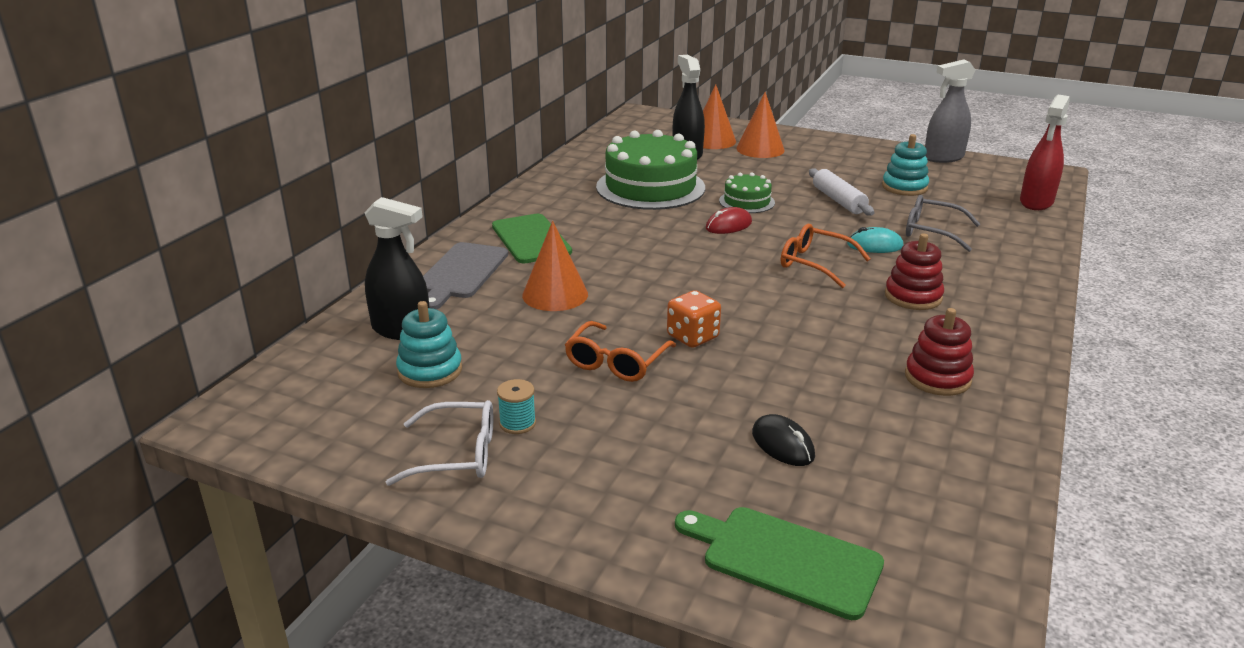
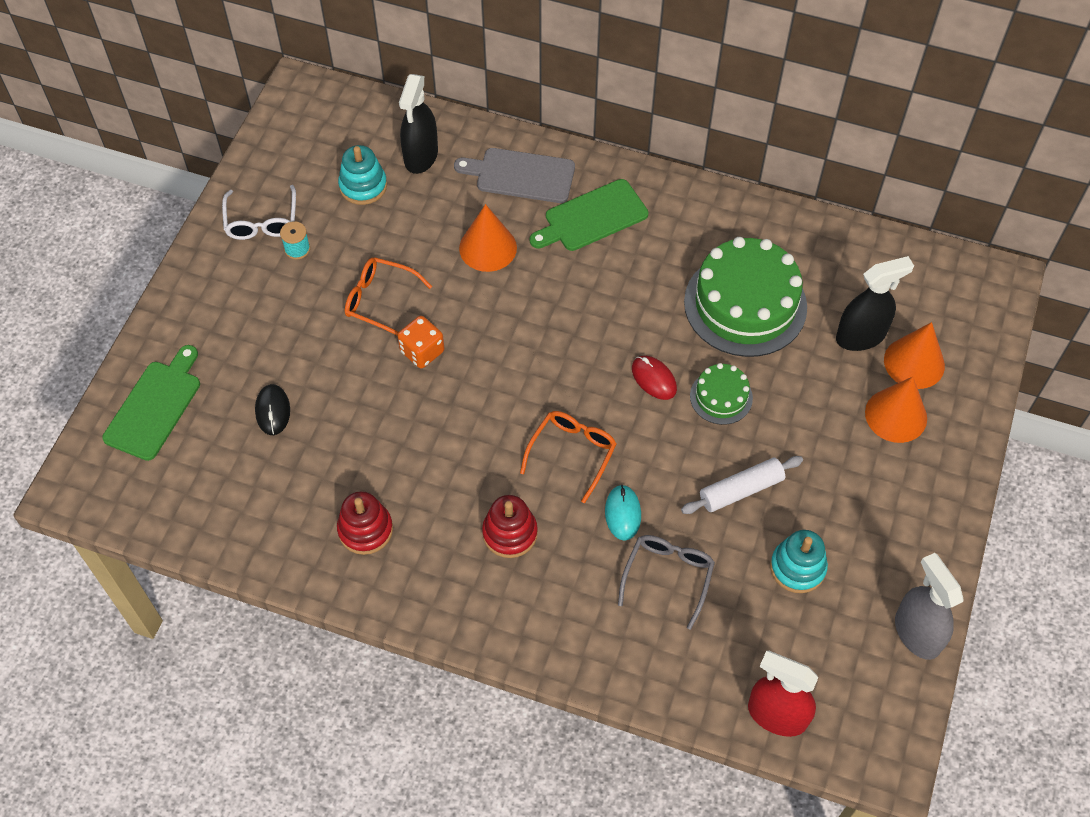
camera: 85 degrees right, 30 degrees up
(782, 444) = (273, 411): black mouse -> black mouse turned 60 degrees counterclockwise

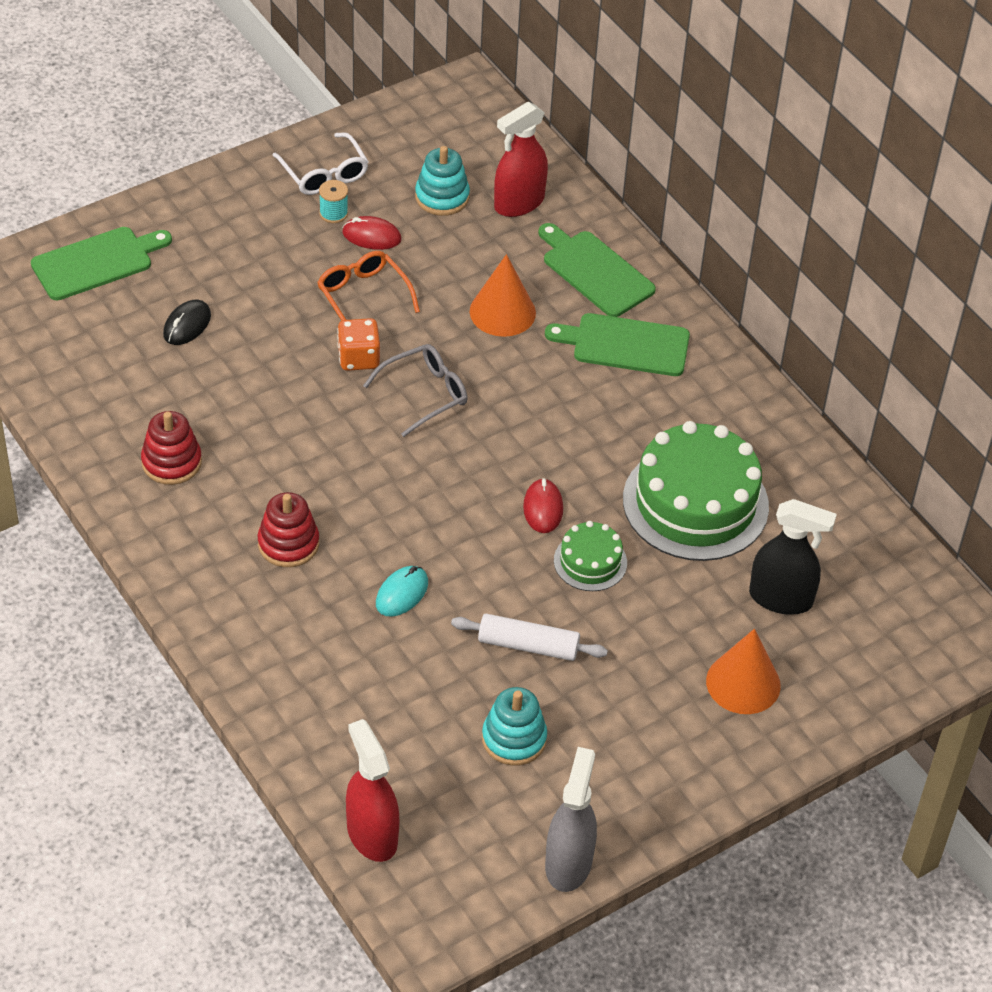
camera: 35 degrees right, 10 degrees down
(262, 222) = (324, 174): white glasses -> white glasses turned 60 degrees counterclockwise
(342, 249) = (371, 236): none -> red mouse
(421, 156) = (519, 203): black spray bottle -> red spray bottle
(521, 175) = (595, 271): grey cutting board -> green cutting board
(572, 453) = (407, 518): orange glasses -> none
(668, 576) = (390, 667): grey glasses -> grey glasses (425, 393)
(914, 362) = (810, 653): orange cone -> none

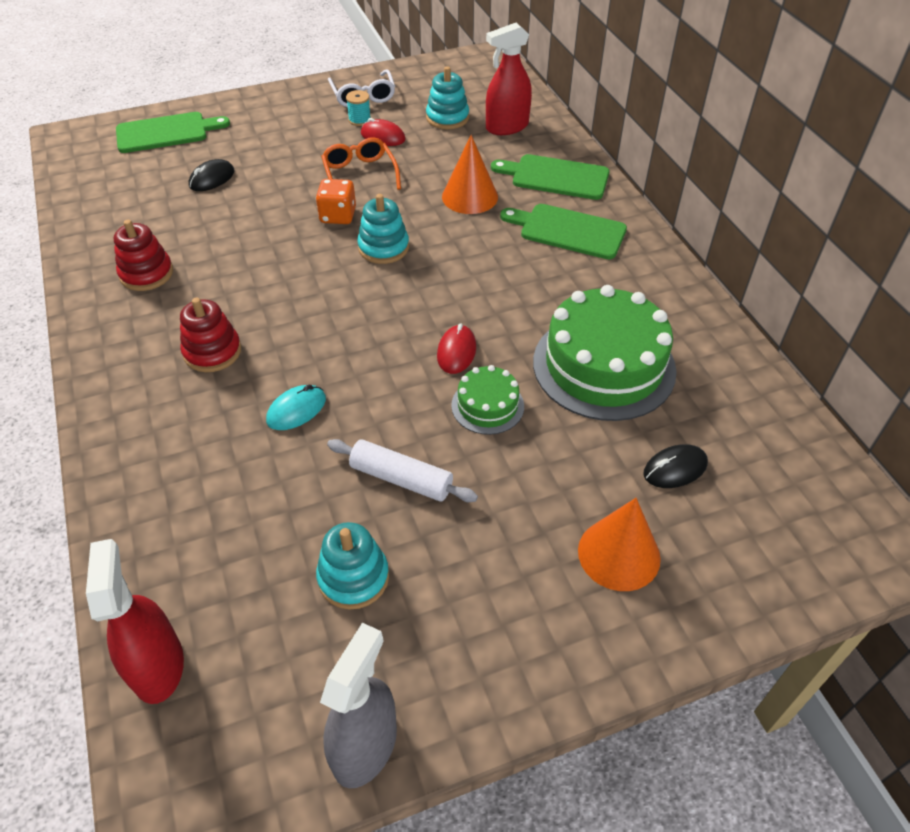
camera: 15 degrees right, 0 degrees up
(425, 393) = (383, 247): grey glasses -> turquoise stacking toy
(595, 271) = (556, 177): green cutting board -> green cutting board turned 45 degrees counterclockwise
(781, 598) = (675, 469): black spray bottle -> black mouse

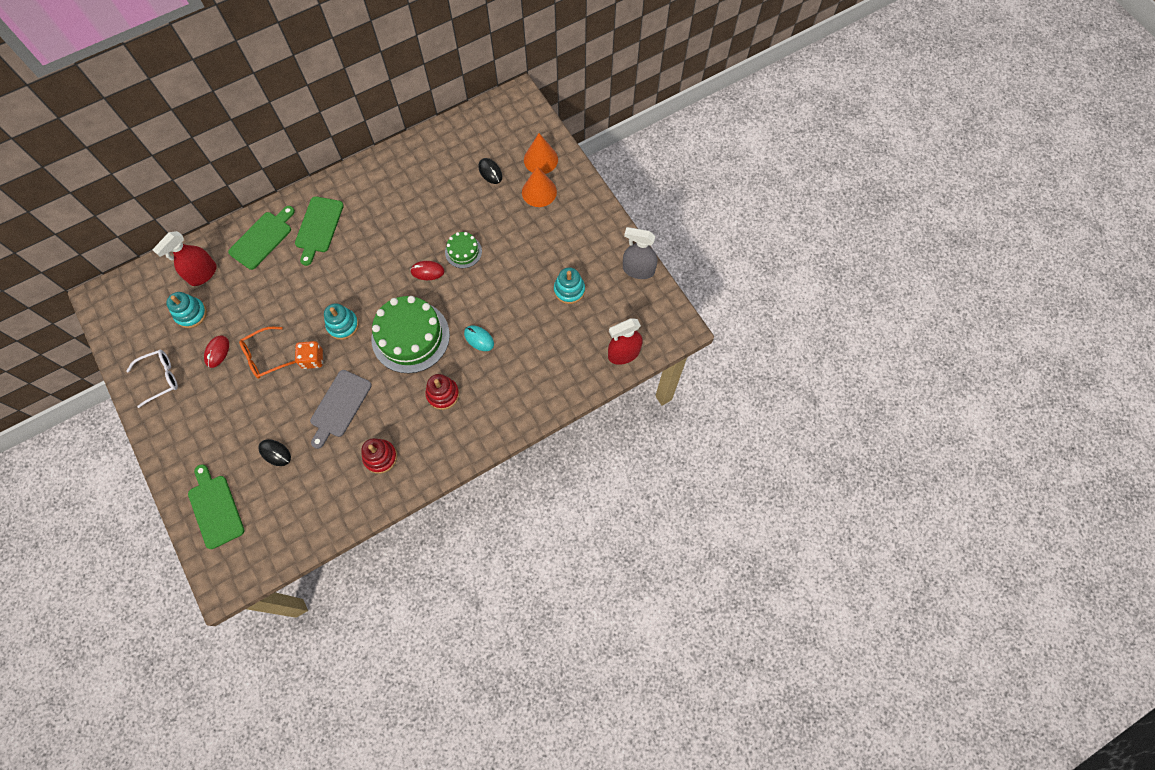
camera: 100 degrees left, 20 degrees up
(250, 238) = (339, 406): none -> grey cutting board
(359, 120) = (195, 373): turquoise spool -> none
(401, 478) = (514, 281): white rolling pin -> none
(470, 196) = (287, 285): orange cone -> orange cone (540, 159)
(506, 127) = (203, 274): red spray bottle -> red spray bottle turned 75 degrees clockwise
(556, 177) = (262, 238): green cutting board -> green cutting board turned 150 degrees counterclockwise
(604, 366) = (429, 203): green cake -> green cake (410, 336)

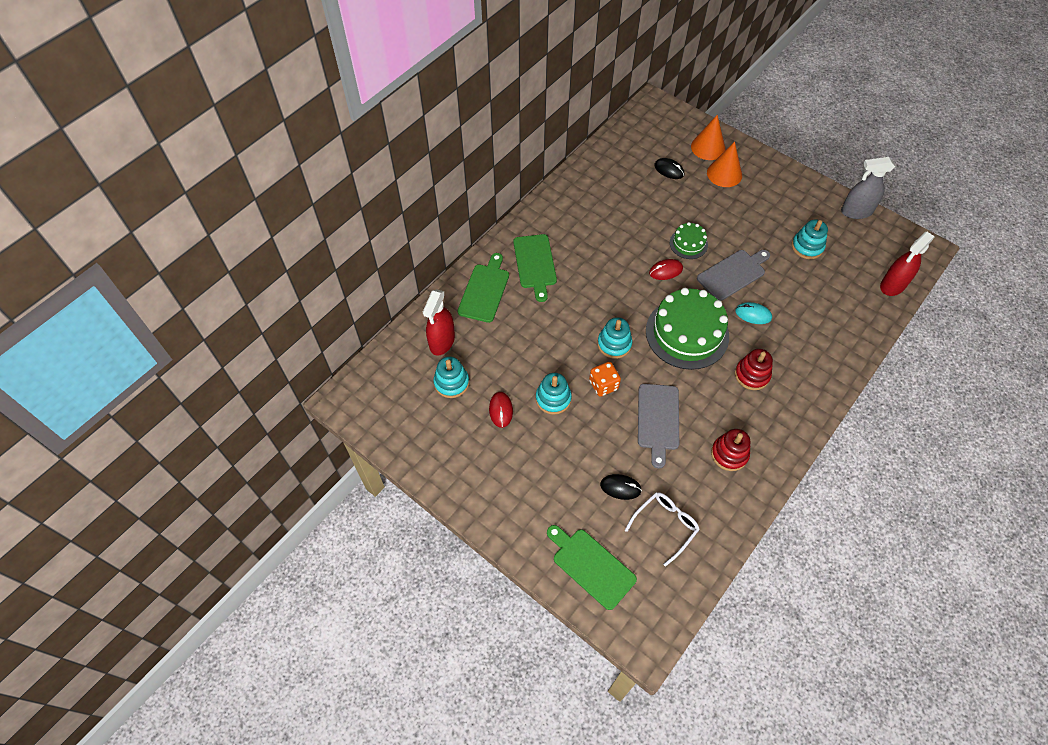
camera: 20 degrees left, 10 degrees down
(160, 378) = (455, 455): white glasses -> white glasses (665, 525)
(264, 357) = (553, 399): orange glasses -> turquoise stacking toy
(485, 294) = (733, 274): none -> grey cutting board

